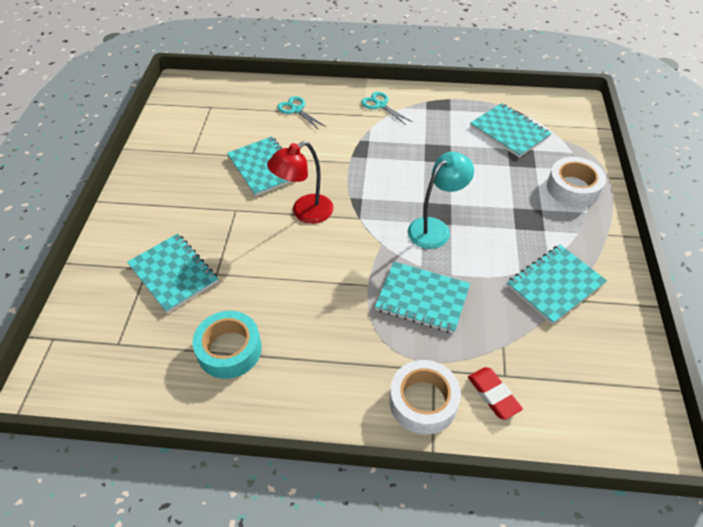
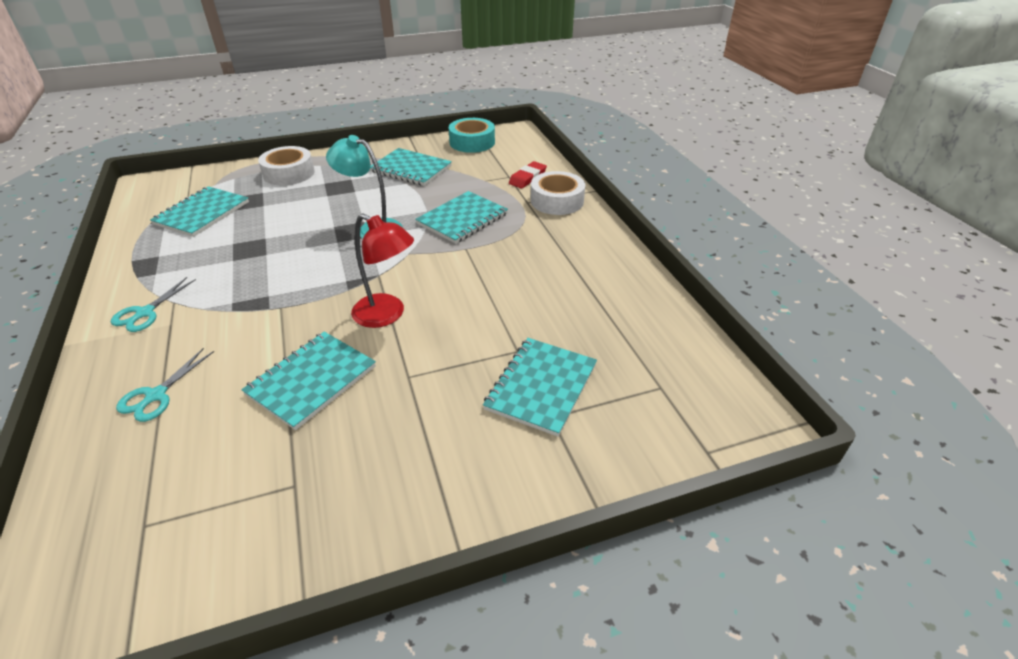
camera: 115 degrees left, 10 degrees down
(229, 350) = (597, 304): turquoise tape -> turquoise tape (472, 142)
(422, 298) = (462, 219): turquoise notebook -> turquoise notebook turned 45 degrees clockwise

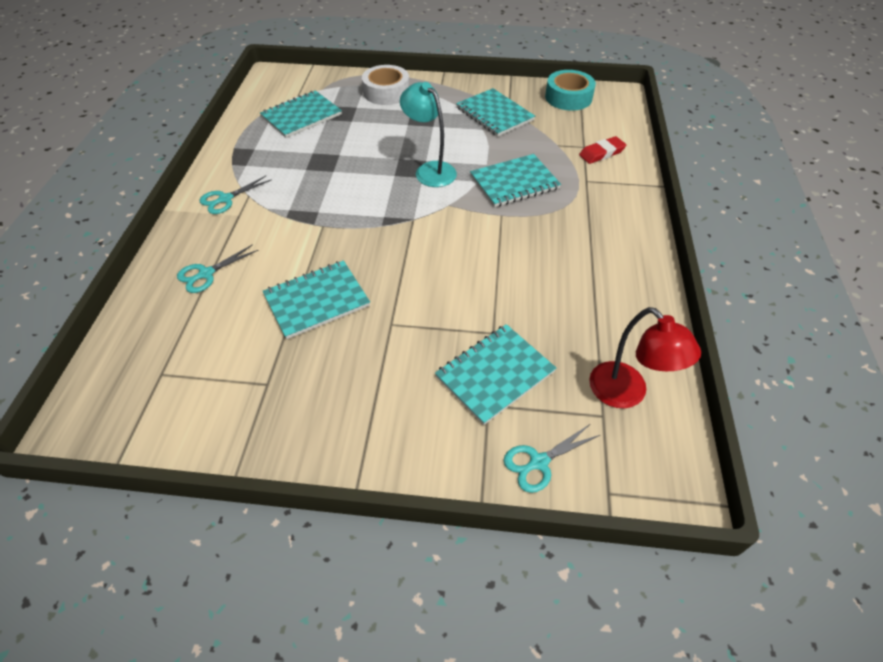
camera: 25 degrees right, 10 degrees up
(387, 315) = (401, 261): red lamp -> red lamp (626, 394)
(557, 201) = (616, 187): white tape -> none
(630, 450) = (539, 462): none -> turquoise scissors

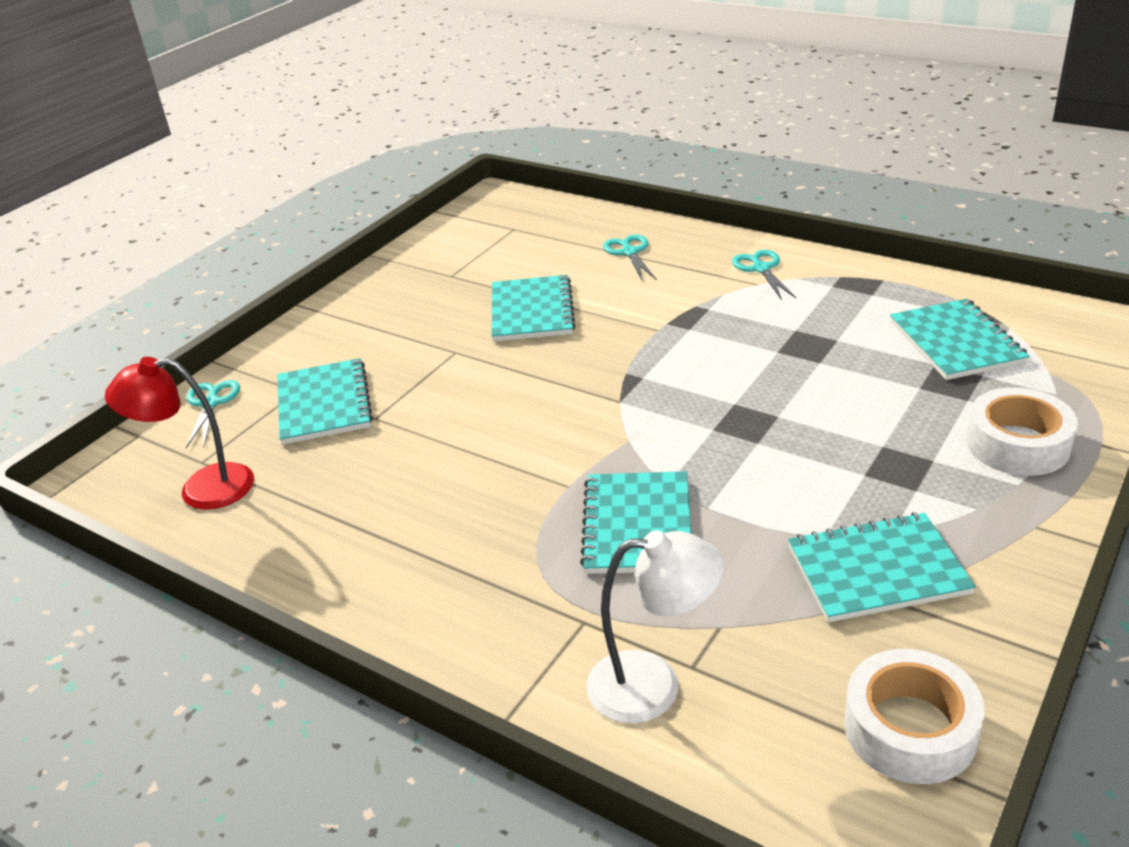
camera: 120 degrees right, 15 degrees down
(430, 170) = (728, 441): turquoise lamp -> none
(568, 97) = (910, 728): turquoise tape -> white tape
(601, 153) = (653, 685): red eraser -> white lamp

